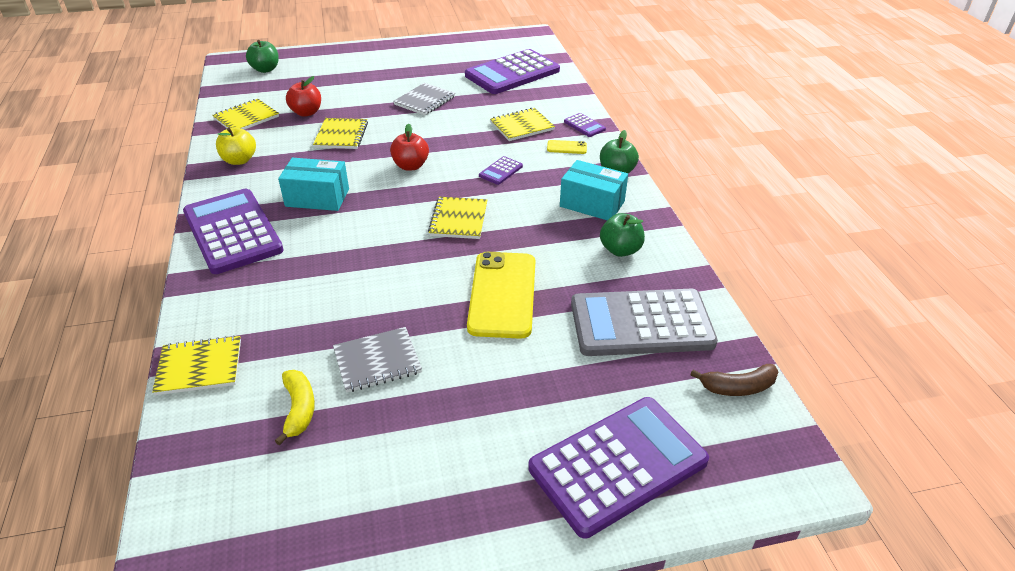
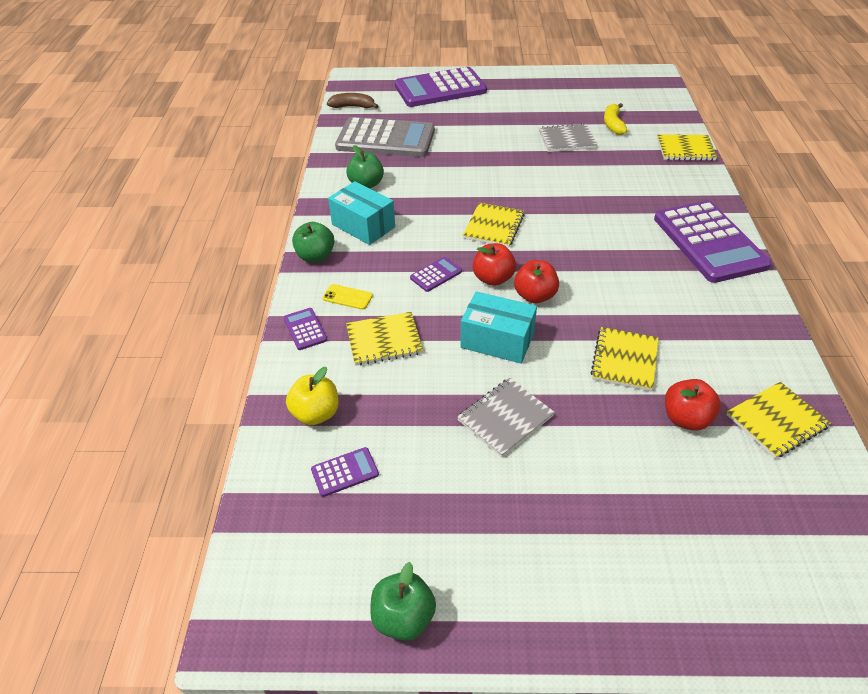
camera: 165 degrees left, 5 degrees up
(239, 160) = (746, 334): yellow apple -> yellow apple (316, 413)
(265, 69) = (808, 576): green apple -> green apple (403, 617)
(317, 197) = (635, 268): turquoise box -> turquoise box (497, 340)
(449, 174) = (493, 279): none -> red apple
(502, 294) = (473, 165): yellow phone -> none
(512, 73) = (345, 472): purple calculator -> purple calculator, size x0.41

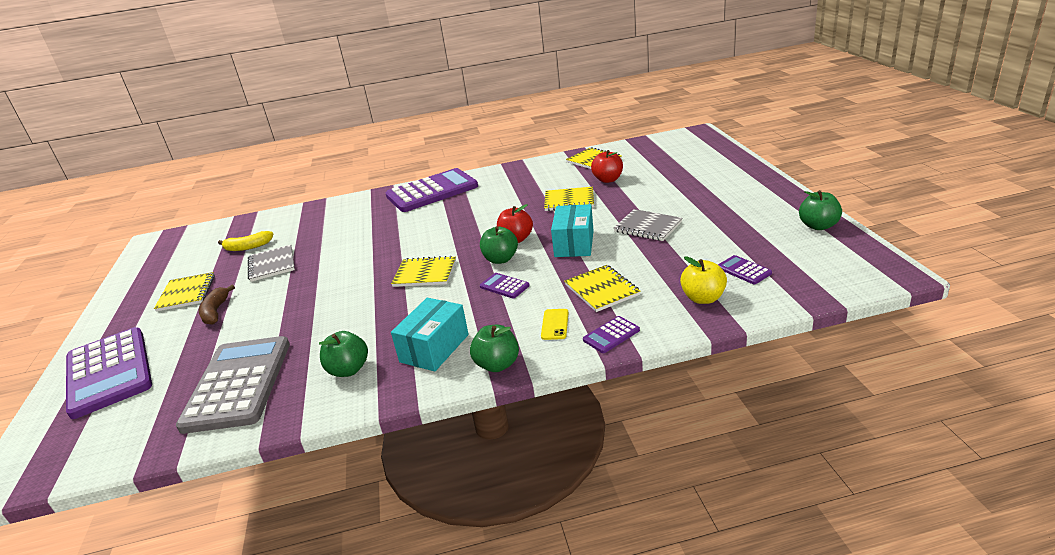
camera: 100 degrees left, 15 degrees down
(353, 107) = (125, 445): brown banana -> brown banana (215, 312)
(493, 279) = (500, 259): red apple -> green apple
(685, 149) = (301, 212): yellow notebook -> yellow notebook (186, 293)

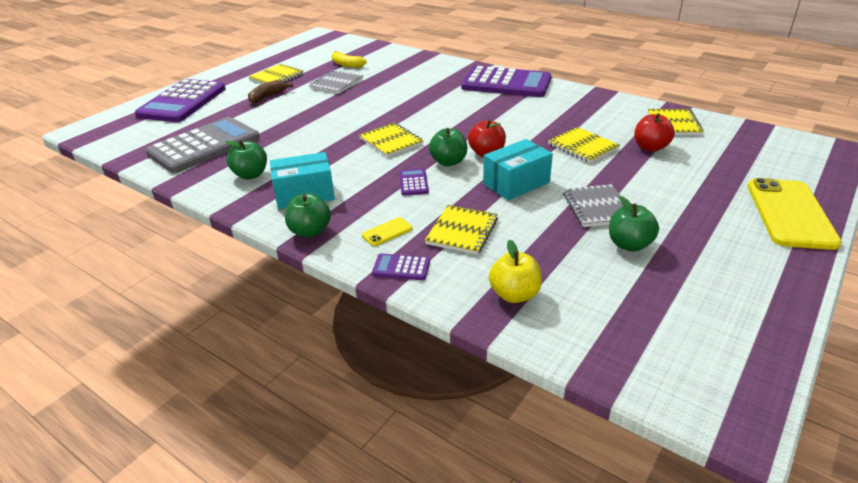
camera: 45 degrees right, 5 degrees up
(737, 173) = (790, 213): none -> yellow phone
(744, 270) = (595, 300): purple calculator -> none
(818, 226) = (761, 318): green apple -> green apple (629, 245)

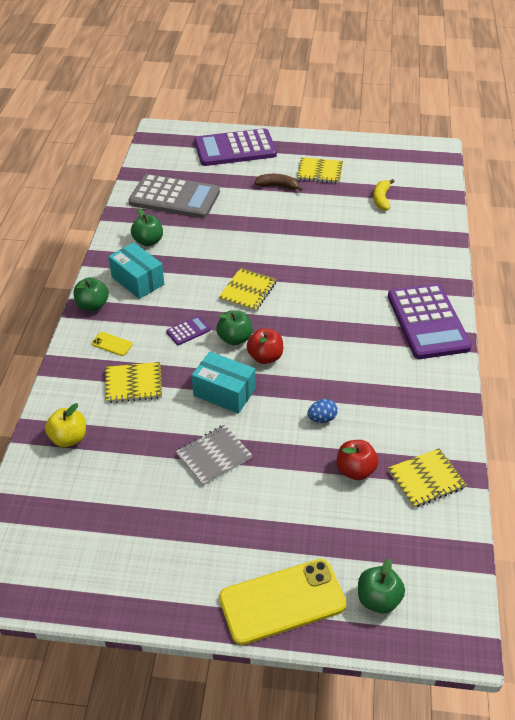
camera: 60 degrees right, 10 degrees up
(336, 83) = (335, 211): grey notebook -> none
(401, 268) = (72, 368): purple calculator -> none
(583, 147) = (322, 418): yellow notebook -> blue egg
(629, 245) = (166, 490): green apple -> green apple (378, 599)

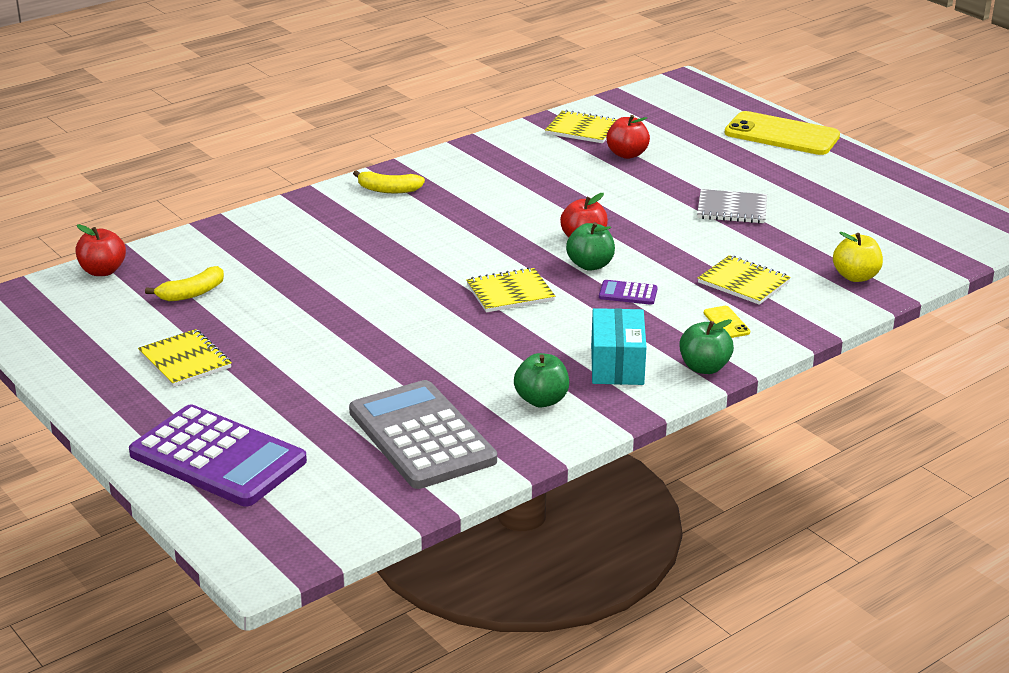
camera: 135 degrees left, 15 degrees down
(224, 392) = (663, 237): turquoise box -> none
(278, 186) = (269, 374): brown banana -> none
(322, 418) = (603, 186): blue egg -> none
(378, 599) = (713, 110): green apple -> none
(428, 322) = (388, 190): purple calculator -> yellow banana
(438, 186) = (103, 271): none -> red apple

